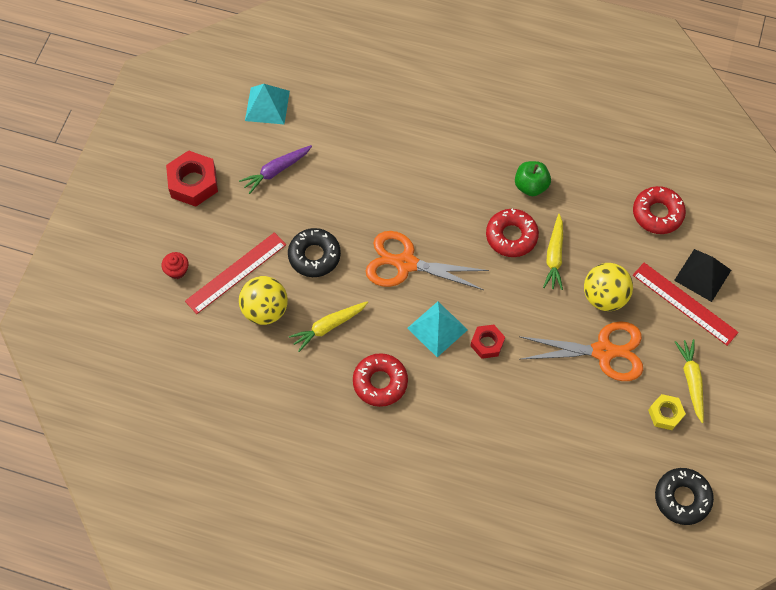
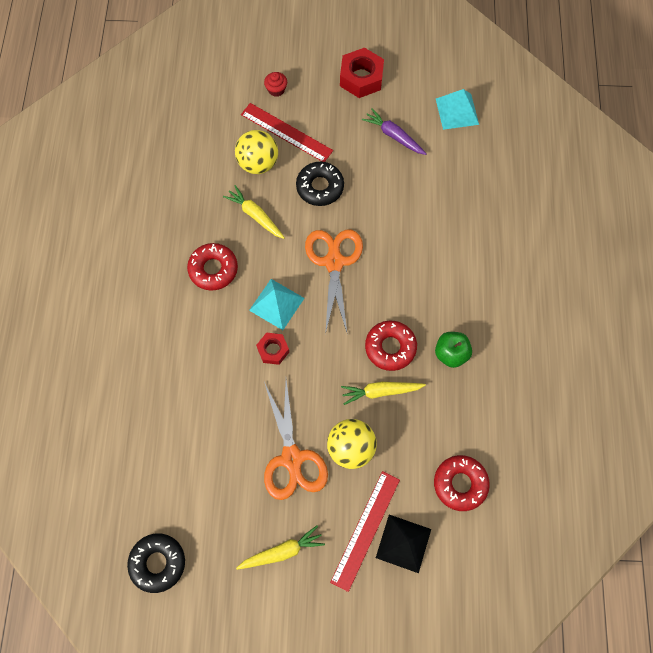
camera: 75 degrees right, 5 degrees up
(665, 414) = (241, 531): yellow nut -> none

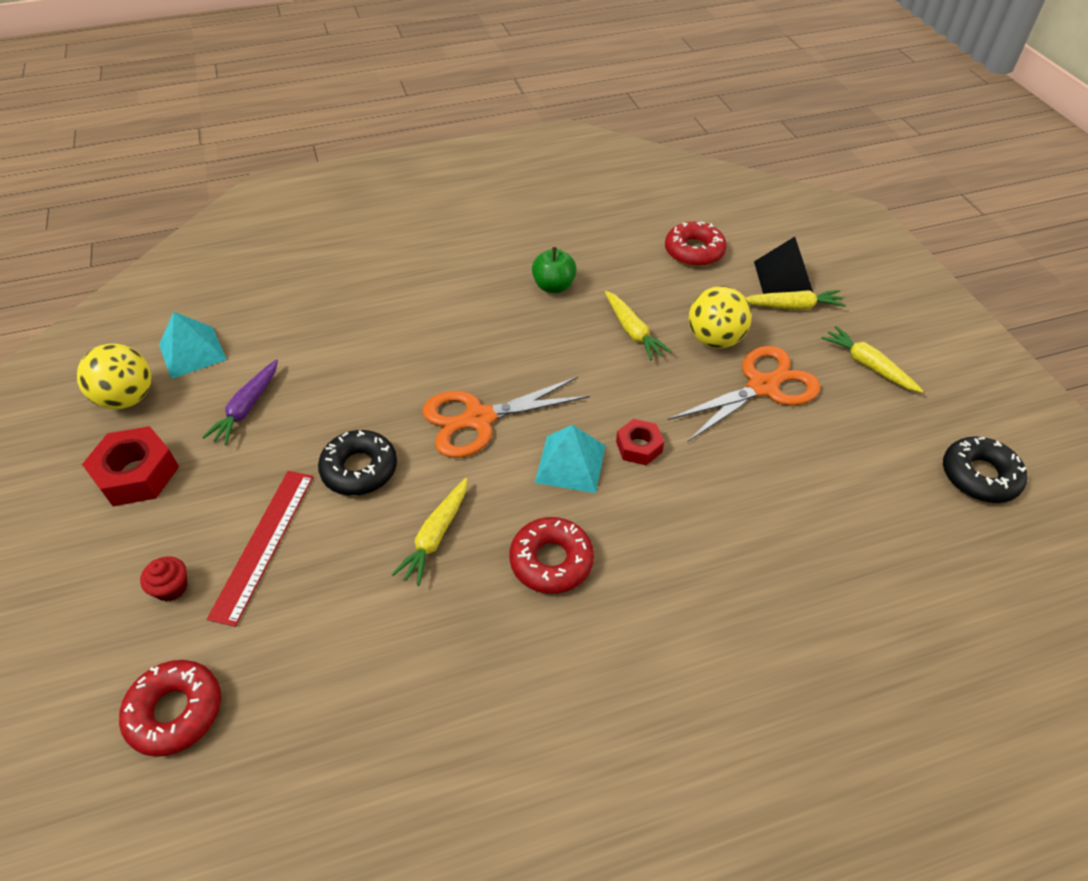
camera: 110 degrees left, 20 degrees down
(258, 163) = (335, 564): yellow ball -> yellow ball (127, 398)
(365, 530) = (792, 306): red ruler -> yellow carrot
(390, 347) = (573, 336): red donut -> red donut (175, 712)

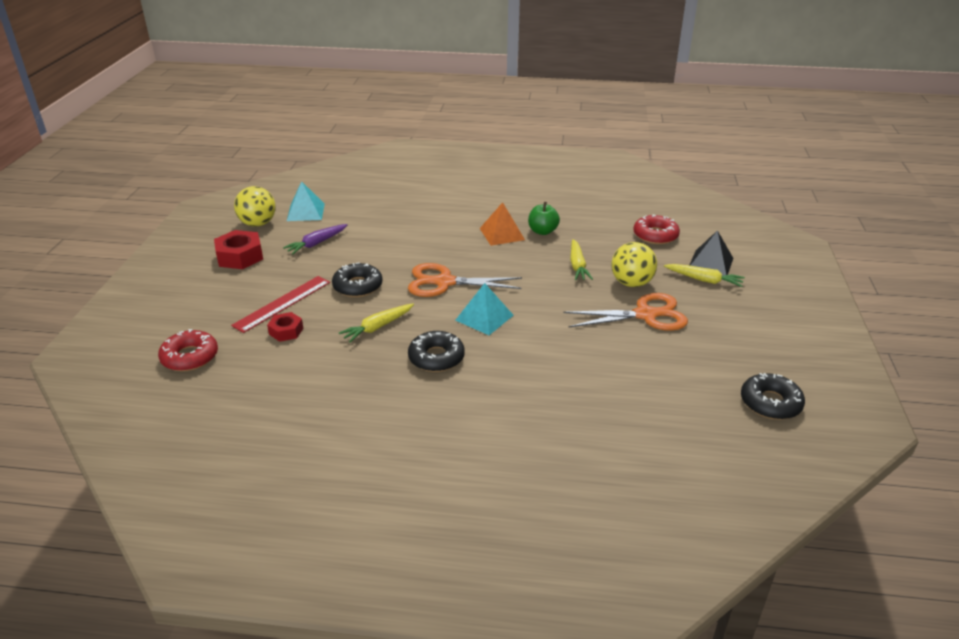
camera: 25 degrees right, 15 degrees down
(171, 587) = (223, 308): red cupcake -> none
(503, 307) = (502, 234): none -> orange pyramid
(551, 561) = (436, 358): red donut -> black donut
(639, 447) = (534, 321): red nut -> red nut (286, 331)
(868, 365) = (735, 324): yellow carrot -> none

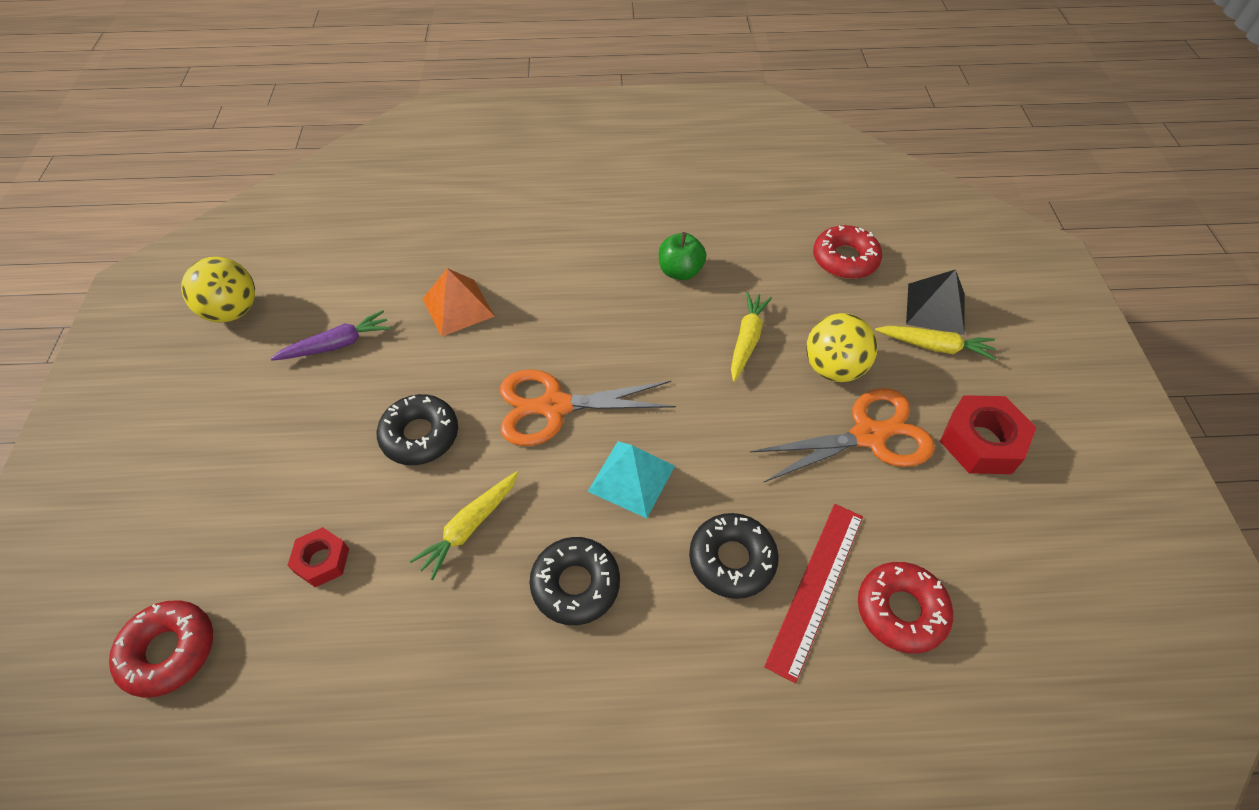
camera: 10 degrees left, 20 degrees up
(240, 256) = (215, 392): red nut -> red nut (981, 442)
(282, 303) = (305, 494): red ruler -> red ruler (816, 588)
(306, 212) = (306, 274): turquoise pyramid -> none
(317, 243) = (336, 344): purple carrot -> purple carrot turned 150 degrees counterclockwise
(502, 234) = (620, 285): orange pyramid -> orange pyramid (458, 307)
(577, 265) = (747, 340): yellow carrot -> yellow carrot turned 150 degrees counterclockwise
(641, 392) = (901, 610): none -> red donut
(770, 403) = (1088, 603): black donut -> black donut (732, 559)

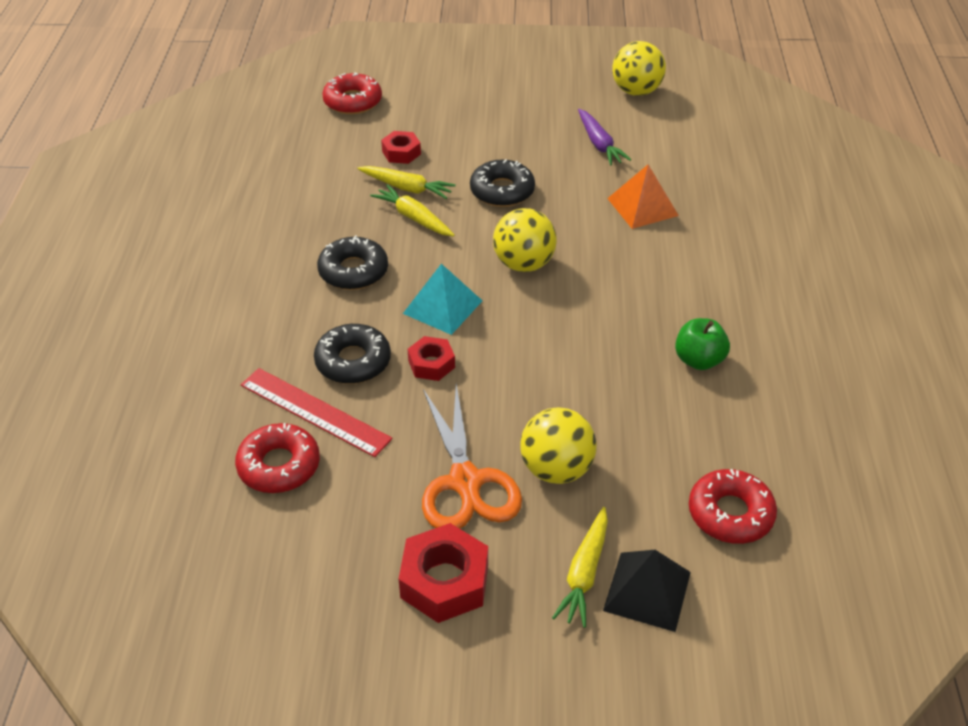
camera: 95 degrees right, 10 degrees down
(555, 406) = (523, 264): orange scissors -> yellow ball
(722, 480) = (431, 364): none -> red nut
(747, 340) = (598, 403): yellow carrot -> yellow carrot (406, 188)

